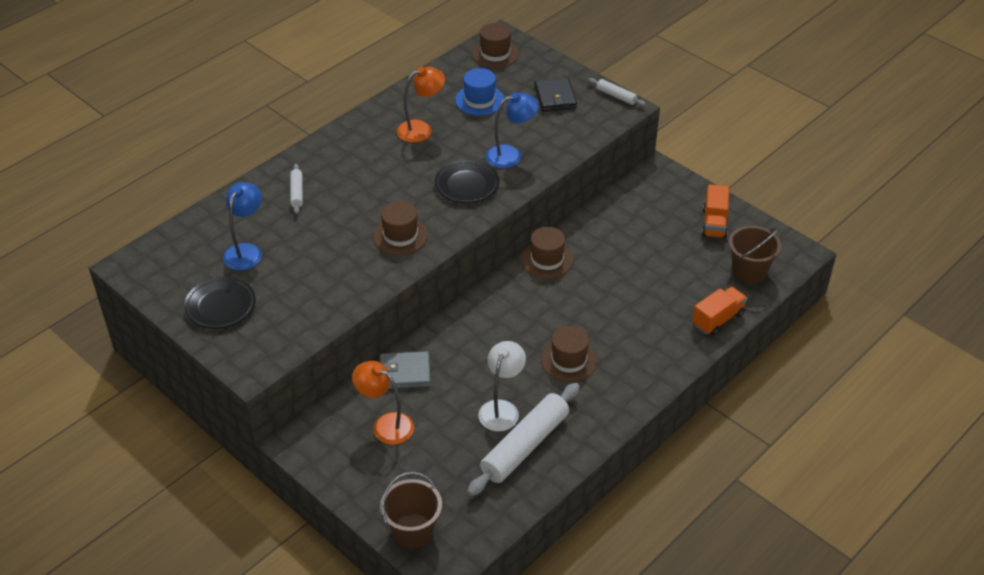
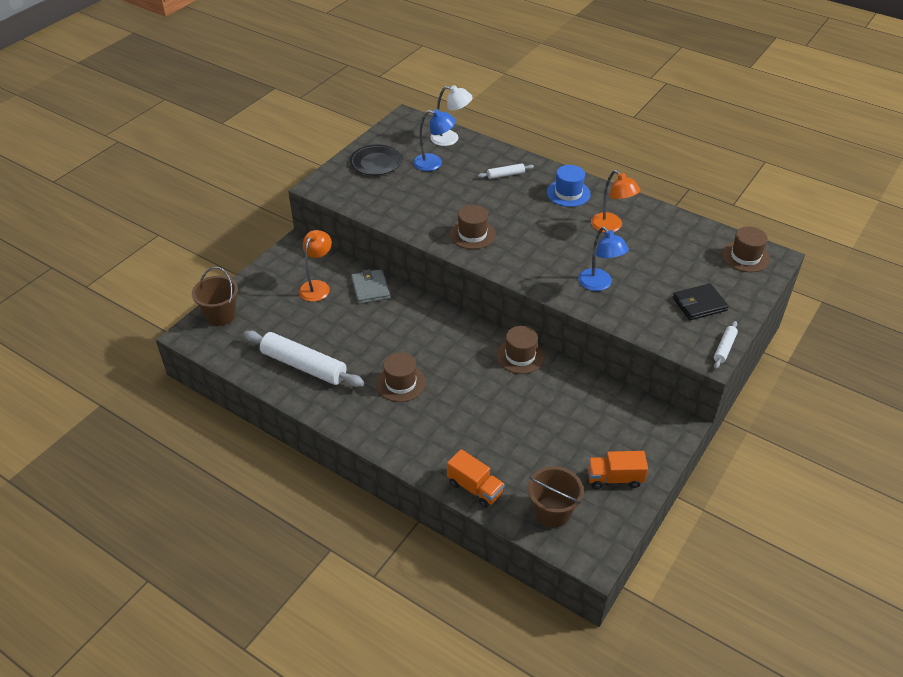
camera: 80 degrees right, 0 degrees up
(467, 185) = (548, 262): black plate -> none
(479, 100) = (669, 255): blue hat -> blue hat (568, 193)
(501, 409) = (341, 347): white lamp -> white lamp (450, 139)

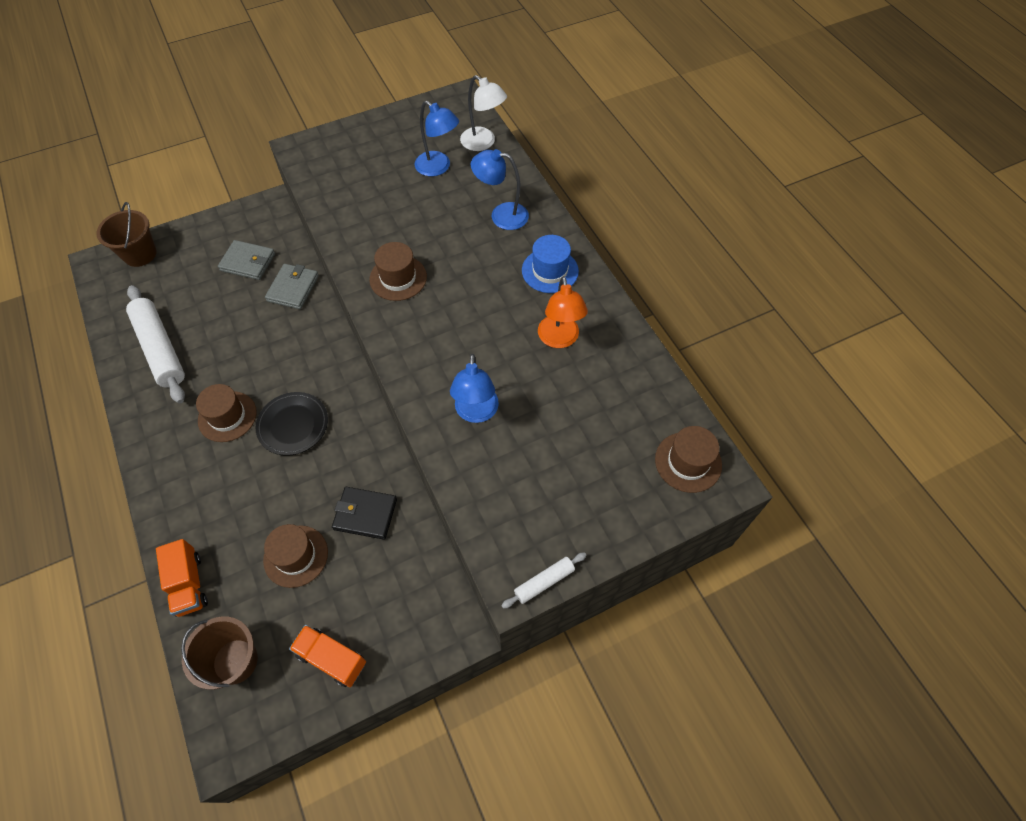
camera: 30 degrees right, 15 degrees up
(317, 286) = (248, 262): orange lamp -> grey wallet
(376, 162) = (380, 142): black plate -> black plate (293, 425)
(505, 175) = (501, 215): white rolling pin -> blue lamp
(520, 356) = (367, 446): brown hat -> brown hat (296, 556)
(699, 304) = (569, 501): black wallet -> black wallet (365, 514)

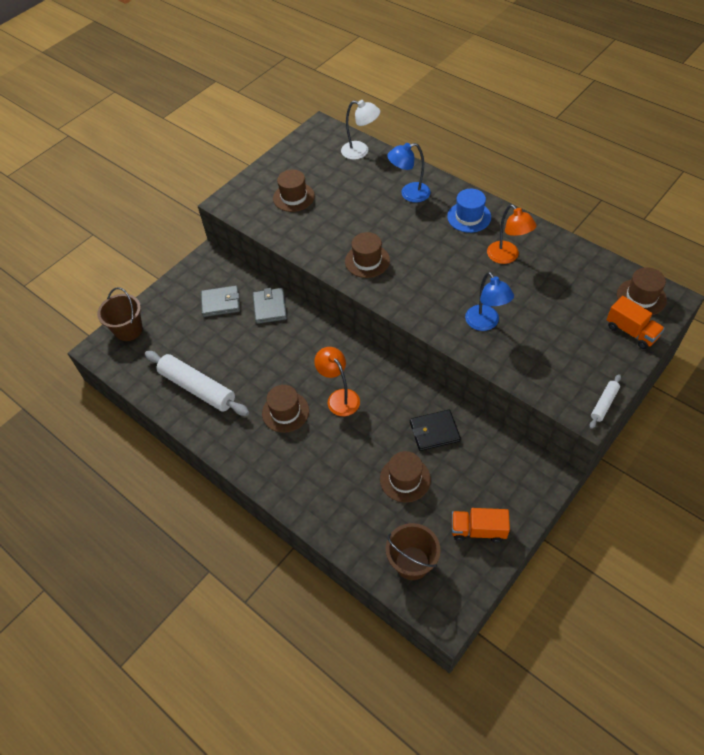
camera: 20 degrees left, 5 degrees down
(189, 584) = (341, 531): orange truck -> orange truck (631, 332)
(293, 425) = (339, 397): black plate -> orange lamp
(373, 170) = (293, 197): none -> brown hat
(438, 168) = (340, 179): blue lamp -> none

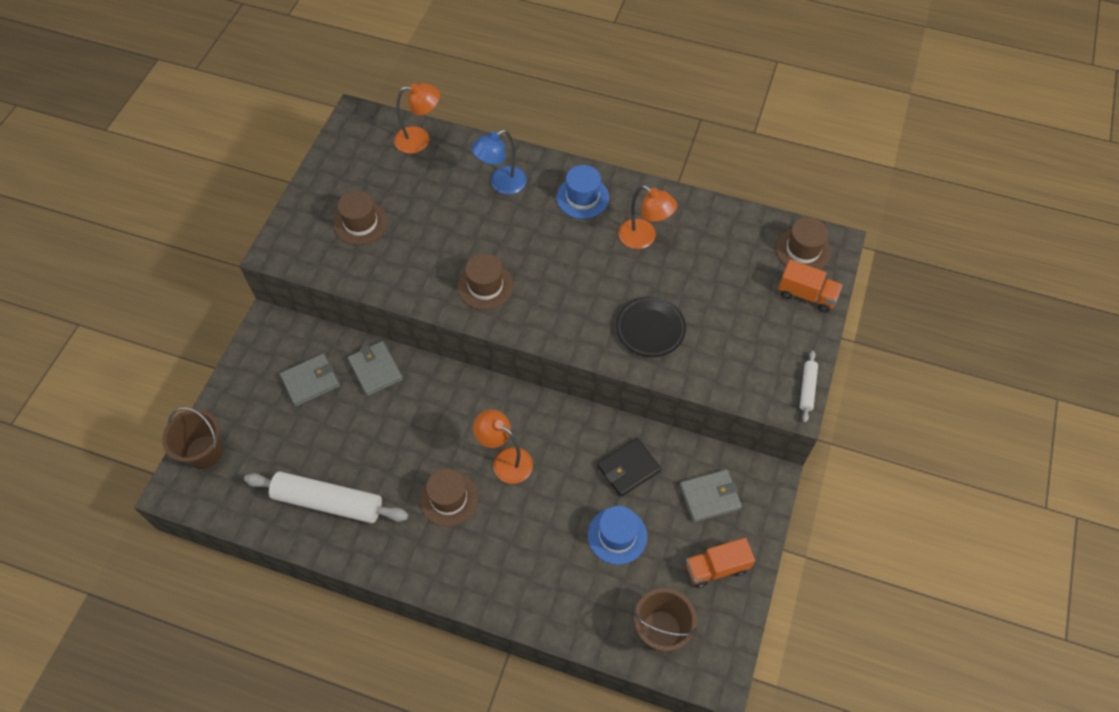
camera: 25 degrees left, 5 degrees up
(360, 151) = (420, 140): white lamp -> orange lamp
(405, 479) = (617, 535): brown hat -> blue hat
(485, 323) = (650, 329): blue lamp -> black plate
(494, 473) = (710, 497): none -> grey wallet

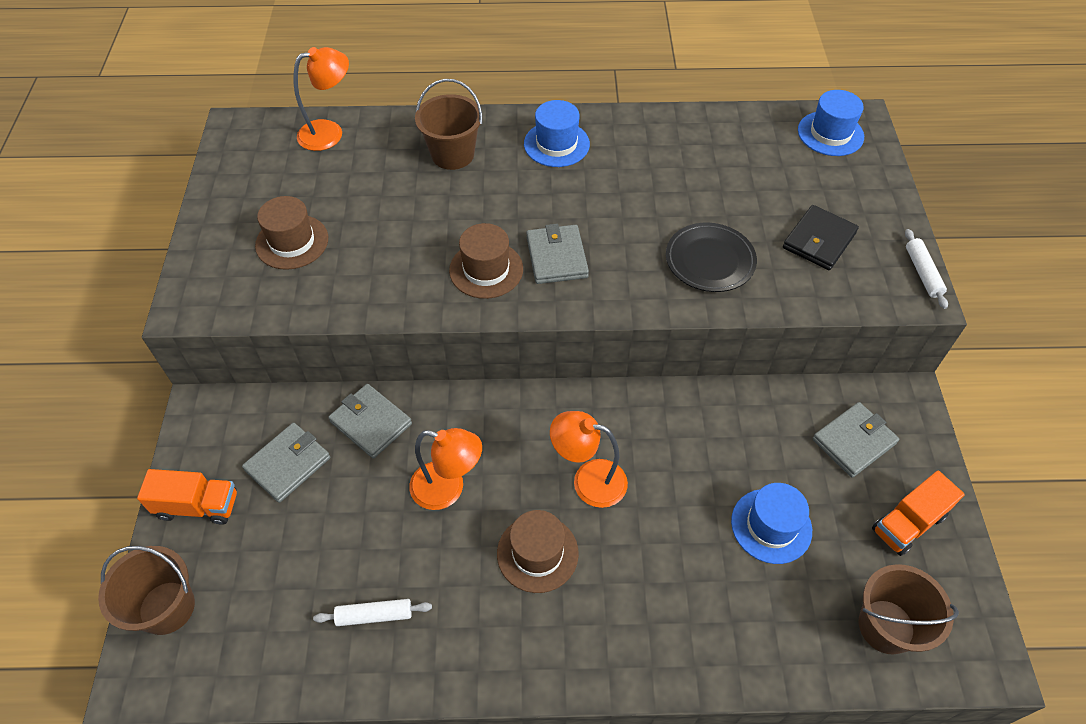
camera: 20 degrees left, 5 degrees down
(328, 502) = (374, 615): white rolling pin -> white rolling pin, size x0.47
(501, 184) = (452, 154): blue lamp -> brown bucket
(540, 291) = (557, 257): none -> grey wallet
(628, 468) = (742, 440): black wallet -> black wallet (819, 240)
(644, 238) = (650, 167): orange lamp -> orange lamp (448, 489)
(803, 250) = (830, 133): brown hat -> blue hat
(806, 295) = (861, 176): orange truck -> orange truck (198, 506)

